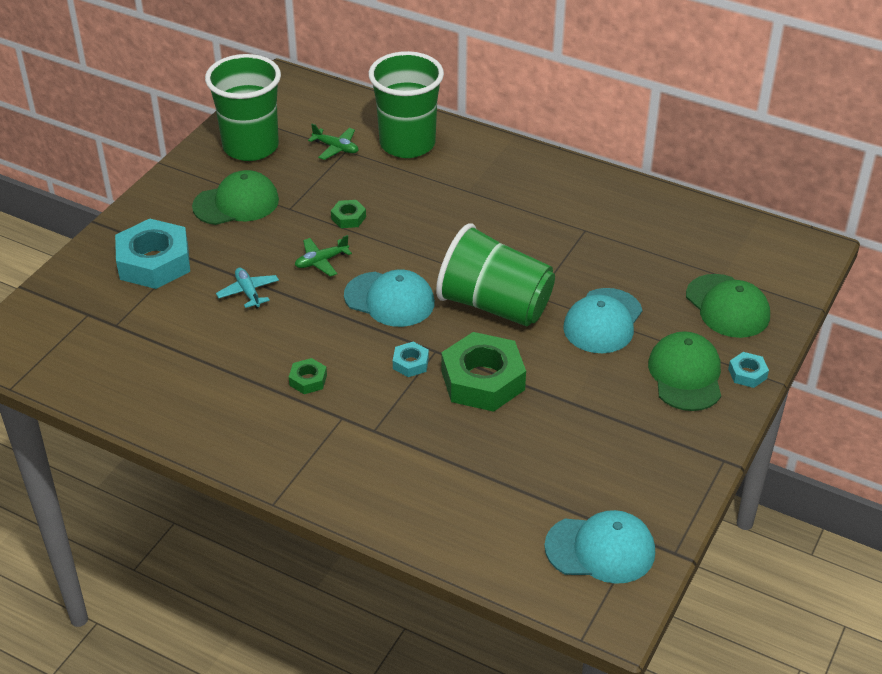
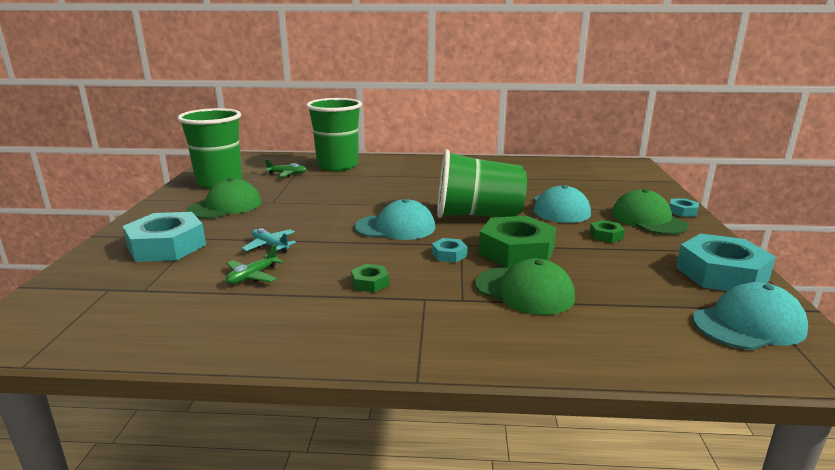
camera: 25 degrees left, 20 degrees down
(321, 261) = (321, 220): green plane -> green plane (252, 276)
(348, 218) = (324, 198): green nut -> green nut (606, 235)
(658, 483) = (721, 274): none -> turquoise nut
(727, 306) = (624, 189): green cap -> green cap (524, 291)

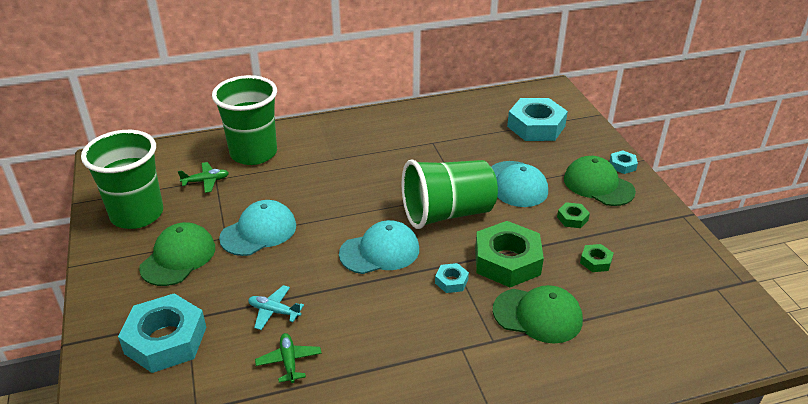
camera: 20 degrees left, 15 degrees up
(252, 276) = (289, 361): green plane -> green plane turned 150 degrees clockwise
(370, 283) = (403, 340): green nut -> green nut (595, 261)
(721, 274) = (678, 251): turquoise nut -> turquoise nut (536, 126)
(748, 324) = (713, 310): turquoise cap -> turquoise cap (258, 231)

